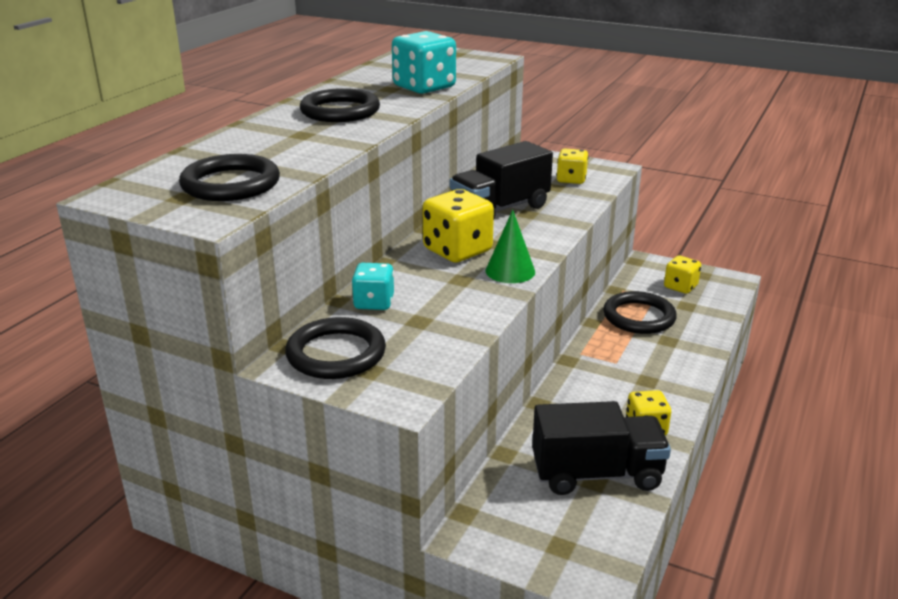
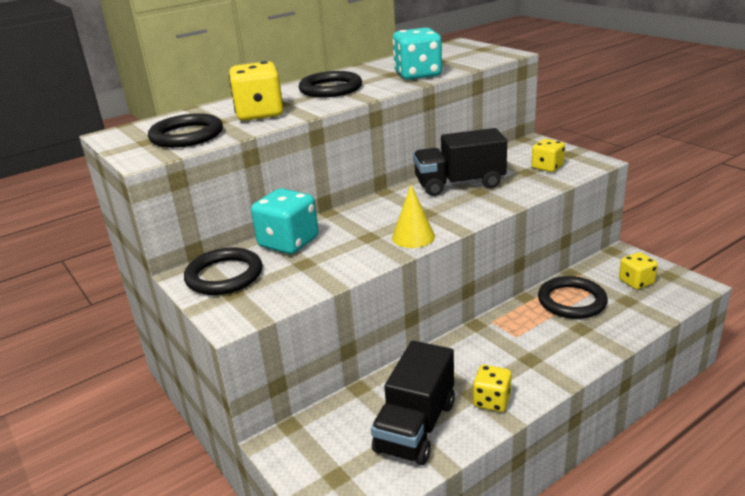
camera: 30 degrees right, 0 degrees up
(374, 302) = (288, 243): turquoise dice -> turquoise dice, size x1.63
(457, 250) = (390, 213): yellow dice -> yellow dice (259, 114)
(510, 271) = (413, 237): green cone -> yellow cone
(596, 474) = (416, 427): black truck -> black truck turned 90 degrees clockwise

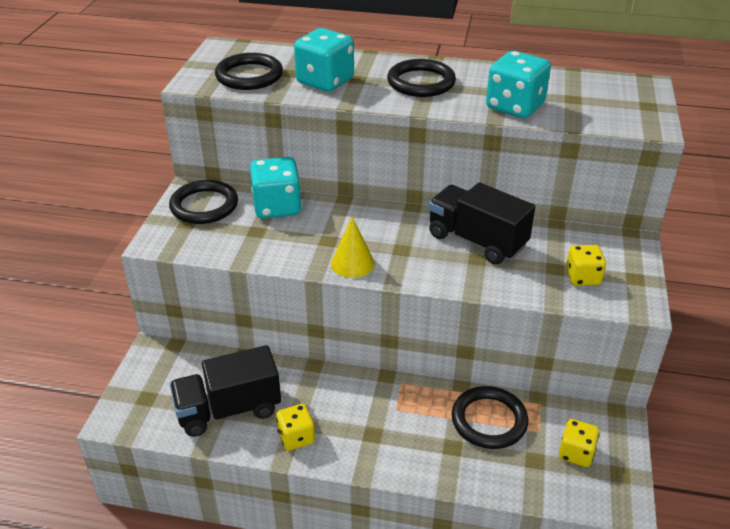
camera: 45 degrees right, 10 degrees up
(259, 114) = (325, 81): yellow dice -> turquoise dice

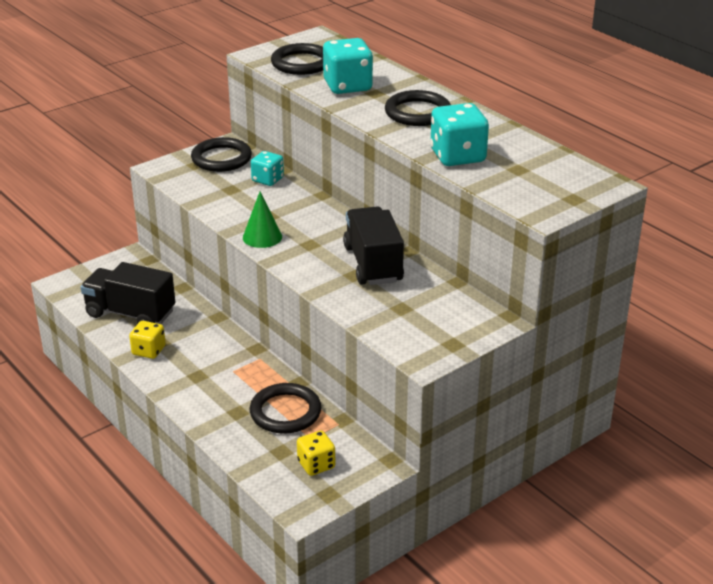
camera: 40 degrees right, 5 degrees down
(277, 207) = (267, 180): turquoise dice -> turquoise dice, size x0.61
(352, 263) = (262, 237): yellow cone -> green cone
(582, 277) = (412, 323): yellow dice -> none

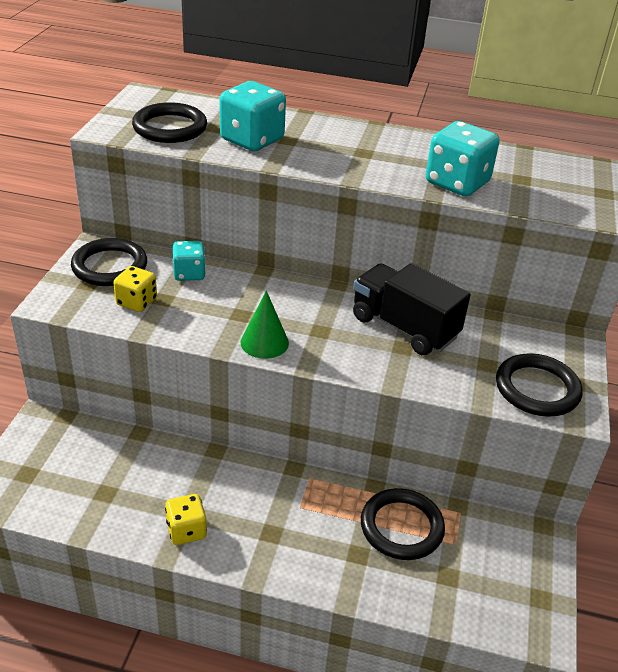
camera: 40 degrees left, 5 degrees up
(130, 314) = (115, 494): black truck -> none
(316, 465) = (494, 571): yellow dice -> yellow dice (136, 302)
(417, 112) = (357, 149): black ring -> black ring (537, 389)

